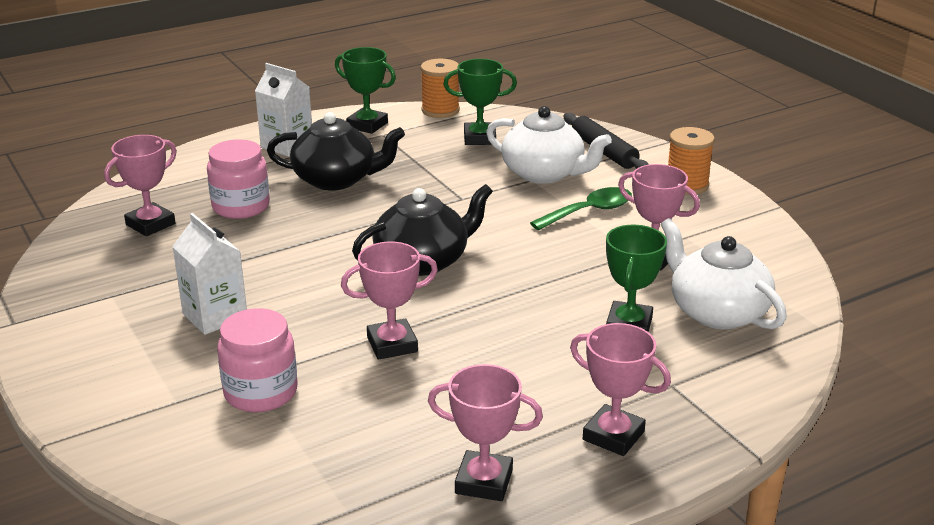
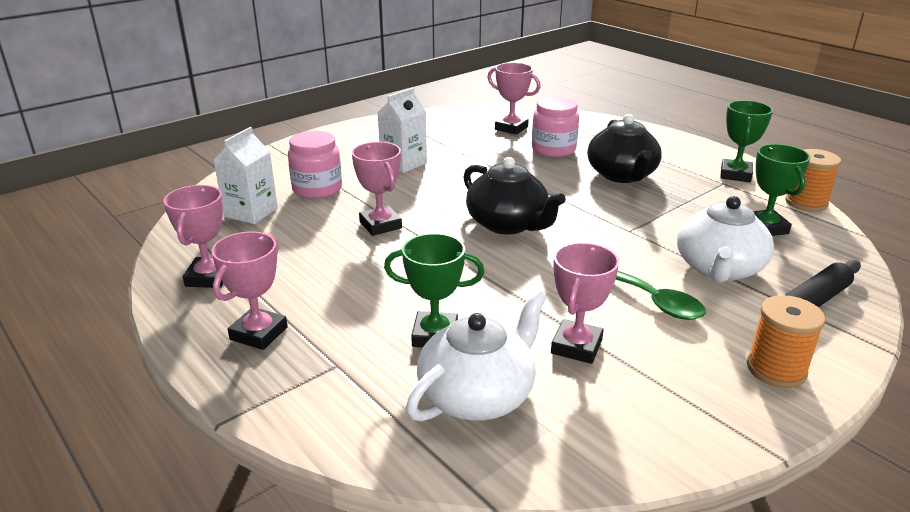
camera: 80 degrees right, 0 degrees up
(287, 145) = (665, 150): white carton -> white carton (251, 212)

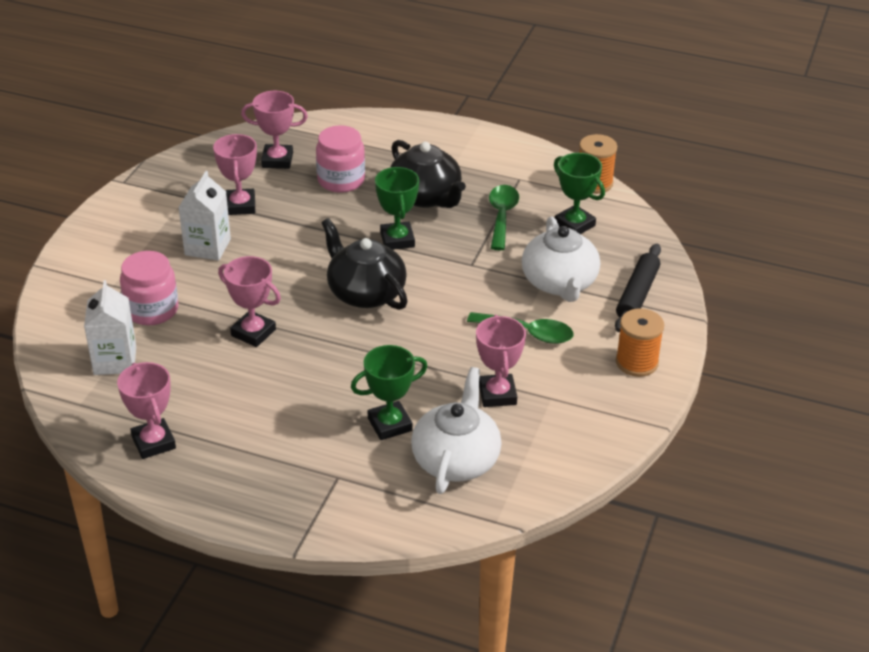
camera: 30 degrees left, 10 degrees up
(259, 333) = (252, 475): pink trophy -> pink trophy (240, 206)
(508, 224) = (365, 292): black teapot -> black teapot turned 150 degrees counterclockwise
(688, 204) = (502, 216): none -> green spoon
(735, 175) = (523, 164): green trophy -> green trophy (397, 240)

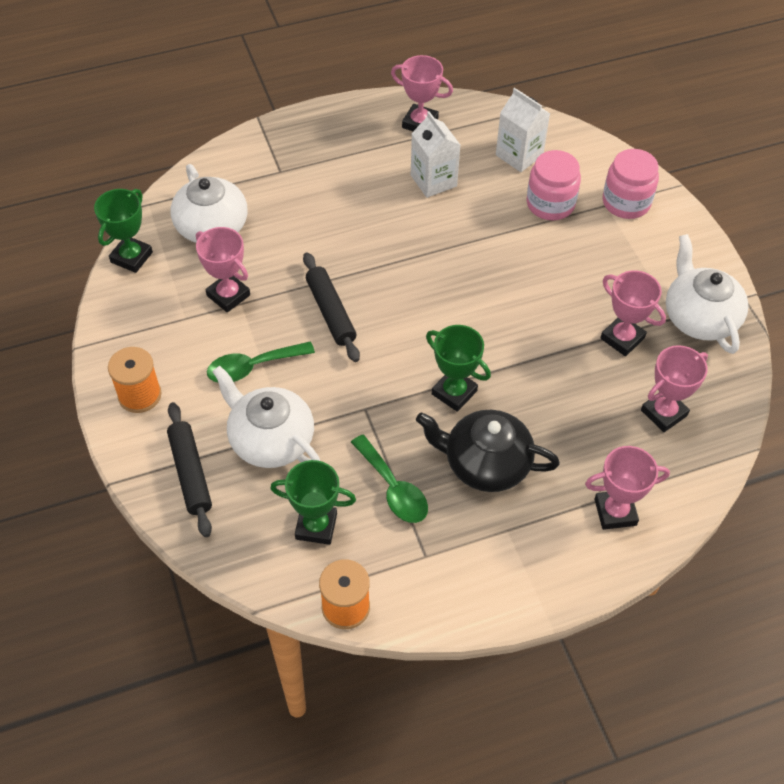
camera: 140 degrees right, 15 degrees up
(171, 188) = (699, 317): none -> white teapot
(207, 247) = (589, 281): white carton -> white carton (433, 181)
(253, 332) = (458, 232): pink trophy -> pink trophy (615, 512)
(341, 180) = (581, 429): pink jar -> pink jar (626, 202)
(365, 292) = (419, 320): black teapot -> none
(389, 424) = (283, 225): green trophy -> green trophy (131, 257)
(426, 335) = (330, 312): none -> black rolling pin

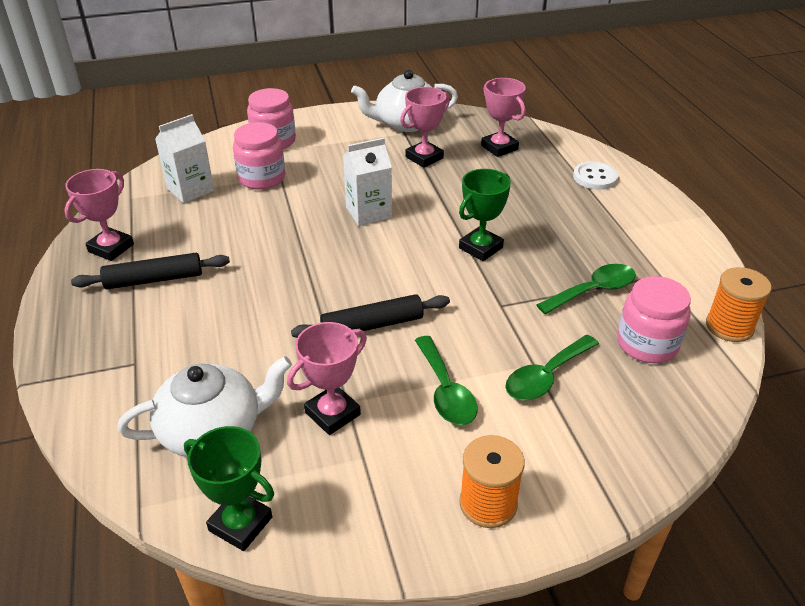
camera: 85 degrees left, 15 degrees down
(190, 473) = (600, 447): black rolling pin -> black rolling pin (154, 279)
(270, 439) = (545, 377): white teapot -> green spoon
(316, 526) = (647, 344): green trophy -> pink jar
(433, 181) = (203, 244): white carton -> white carton (368, 212)
(485, 463) = (558, 236): black teapot -> none
(615, 512) = (595, 177): pink trophy -> white button

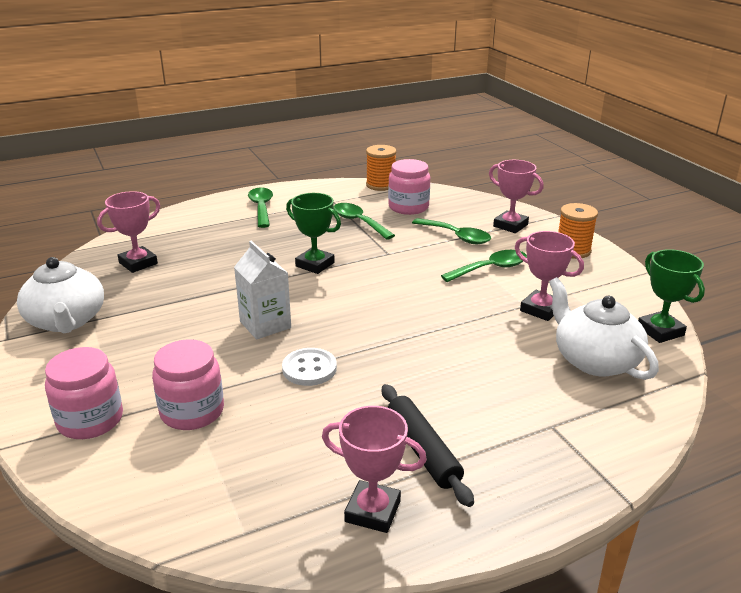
camera: 100 degrees left, 10 degrees down
(190, 190) = (221, 472): white carton -> none
(240, 524) = (660, 331): green trophy -> green trophy turned 45 degrees counterclockwise
(372, 325) = (436, 304): black rolling pin -> none
(424, 158) = (153, 302): pink trophy -> pink trophy (510, 225)
(595, 177) = (199, 221): white button -> white button (309, 369)
(634, 218) = (261, 207): none -> green spoon

